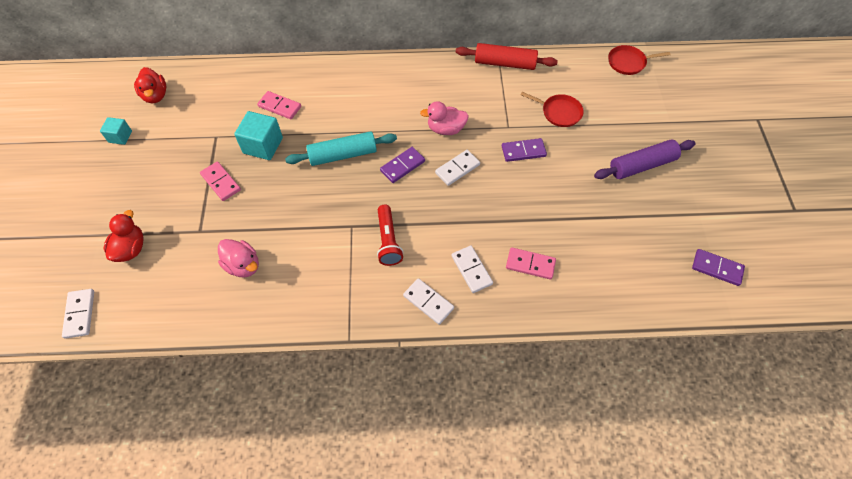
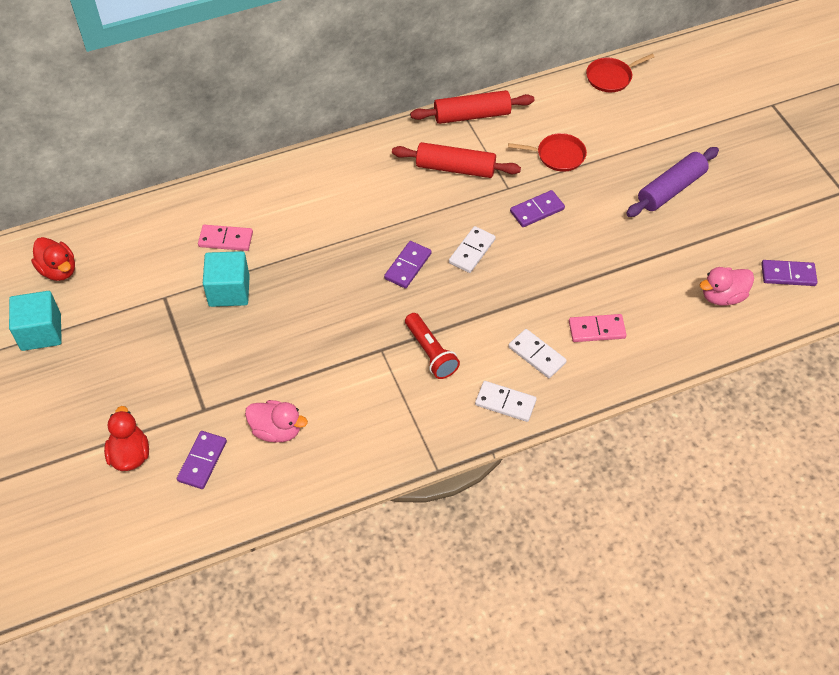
camera: 20 degrees left, 5 degrees down
(80, 314) = (109, 544): white domino -> none
(120, 137) = (41, 332): turquoise cube -> turquoise cube, size x1.68
(178, 271) = (202, 461): none -> purple domino
(221, 182) = (200, 347): pink domino -> none
(343, 155) = (331, 274): turquoise rolling pin -> none
(445, 129) = (438, 210): pink duck -> pink duck (722, 296)
(474, 100) = (455, 168): none -> red rolling pin

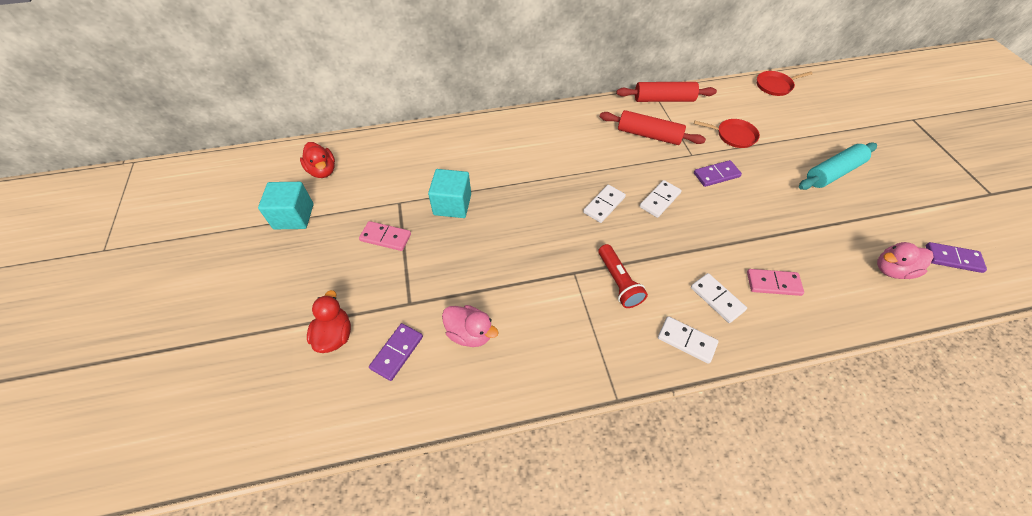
camera: 10 degrees right, 0 degrees up
(226, 239) = (458, 165): pink domino -> pink domino (385, 237)
(408, 266) = (604, 205): purple domino -> white domino
(671, 189) = (833, 173): purple rolling pin -> turquoise rolling pin

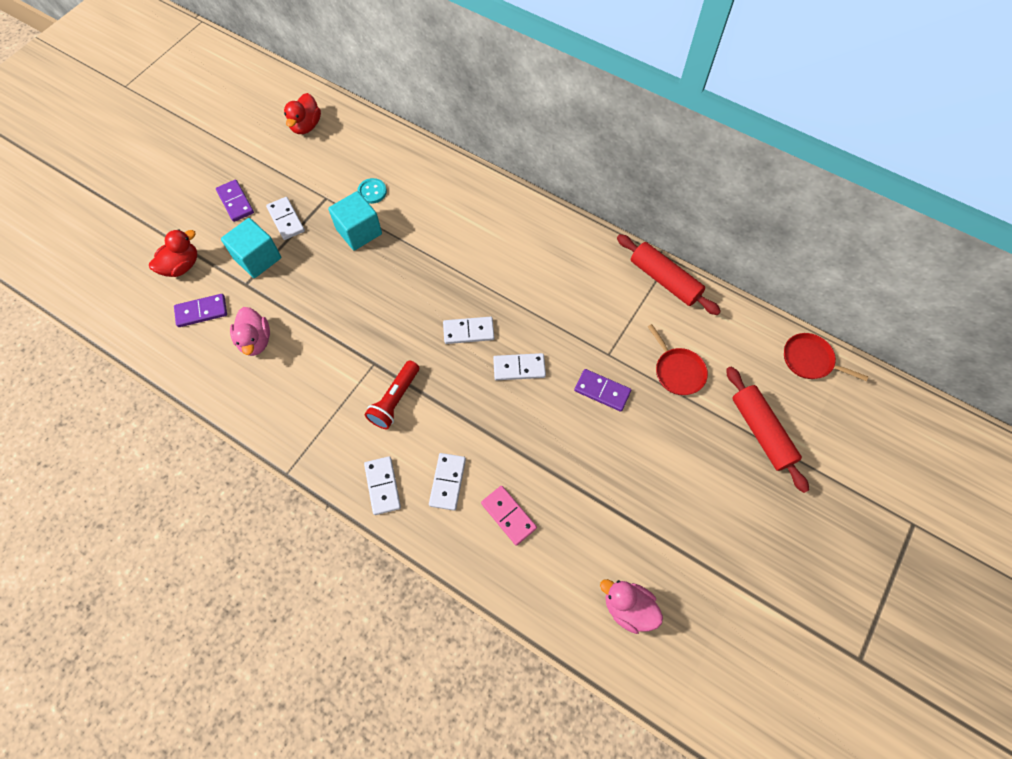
camera: 45 degrees right, 10 degrees up
(294, 216) = (249, 151): turquoise cube -> turquoise cube (257, 258)
(385, 237) = (286, 220): pink domino -> white domino
(429, 175) = (372, 192): none -> turquoise button
(648, 135) = (596, 303): red rolling pin -> red rolling pin (761, 431)
(833, 173) = (719, 488): turquoise rolling pin -> none
(953, 258) = (703, 658): purple domino -> purple domino (235, 202)

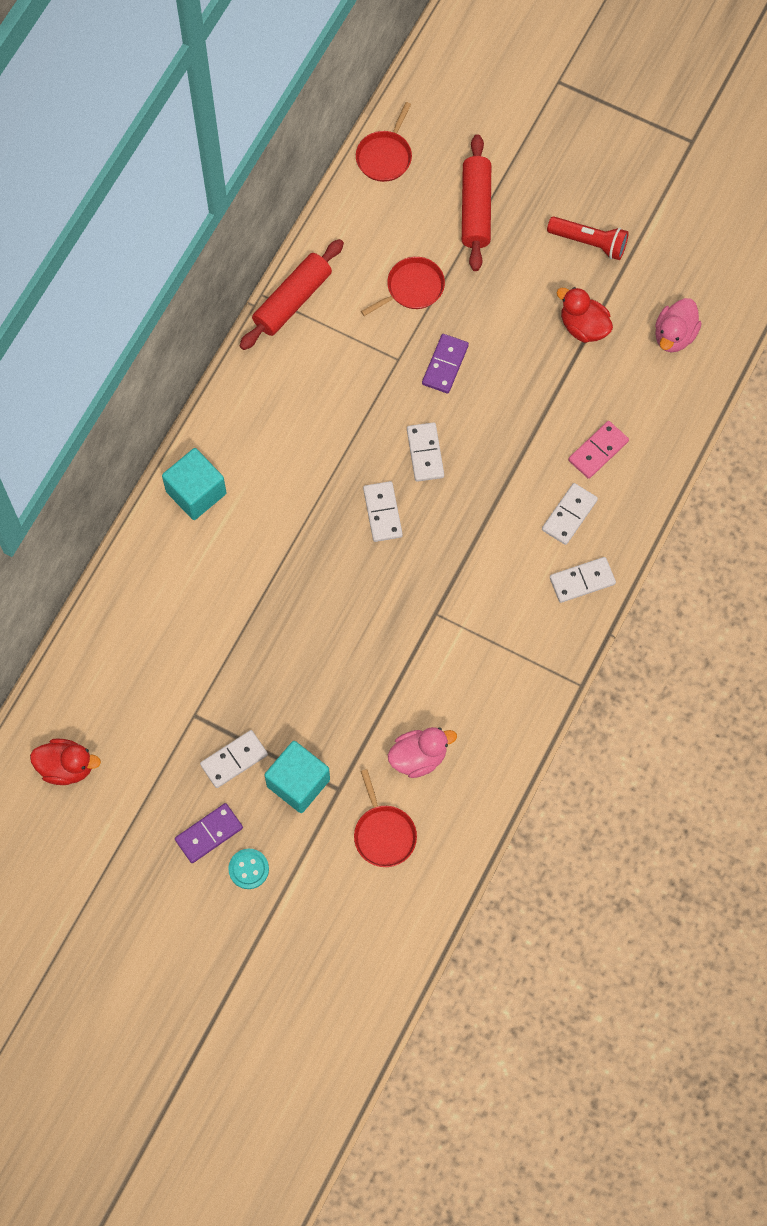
camera: 95 degrees left, 5 degrees up
(182, 266) = (318, 878): red duck -> red duck (583, 327)
(201, 311) = (384, 834): purple domino -> red pan
(359, 231) = (247, 662): turquoise cube -> turquoise cube (196, 492)
(372, 192) = (180, 656): turquoise button -> turquoise button (248, 869)
(395, 400) = (480, 583): red flashlight -> red flashlight (589, 242)
(447, 482) = (569, 515): white domino -> white domino turned 60 degrees counterclockwise
(761, 431) = (476, 209): red rolling pin -> red rolling pin turned 60 degrees counterclockwise

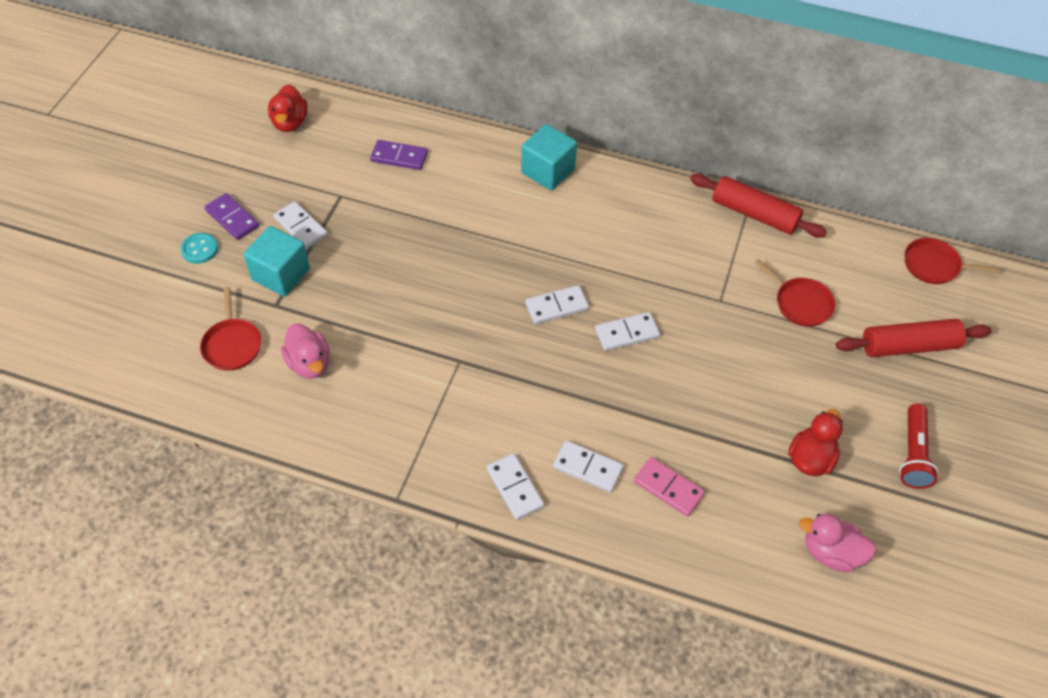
camera: 80 degrees right, 15 degrees down
(384, 834) = (232, 344): red pan -> red pan turned 75 degrees counterclockwise
(445, 365) = (726, 339): purple domino -> purple domino (399, 157)

